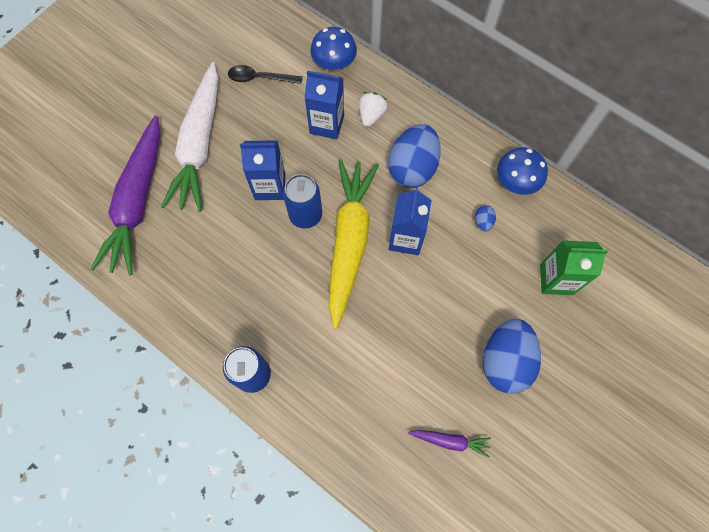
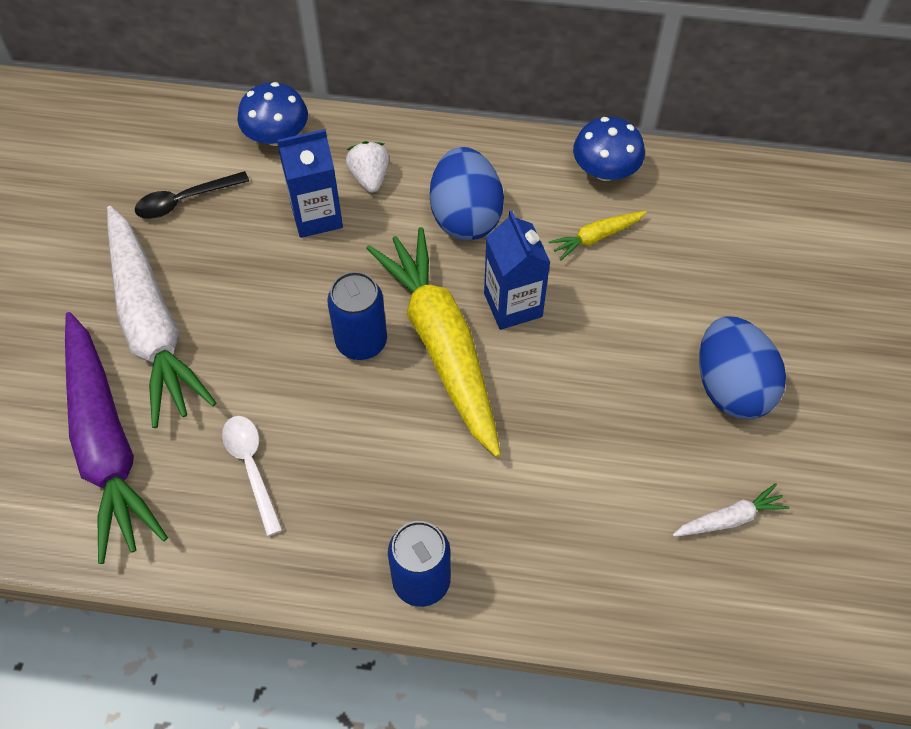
camera: 30 degrees left, 10 degrees down
(203, 257) = (252, 467): none -> white spoon
(270, 186) = (288, 330): blue carton -> none
(450, 441) = (729, 518): purple carrot -> white carrot
(483, 222) = (596, 237): blue egg -> yellow carrot
(556, 279) = (728, 260): green carton -> none

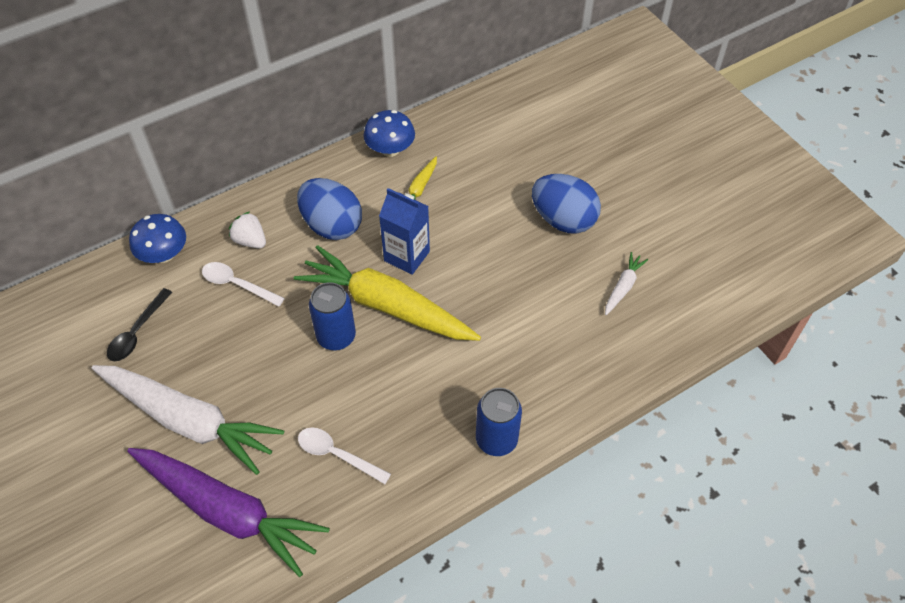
camera: 40 degrees left, 5 degrees down
(316, 216) = (237, 284): blue carton -> white spoon

